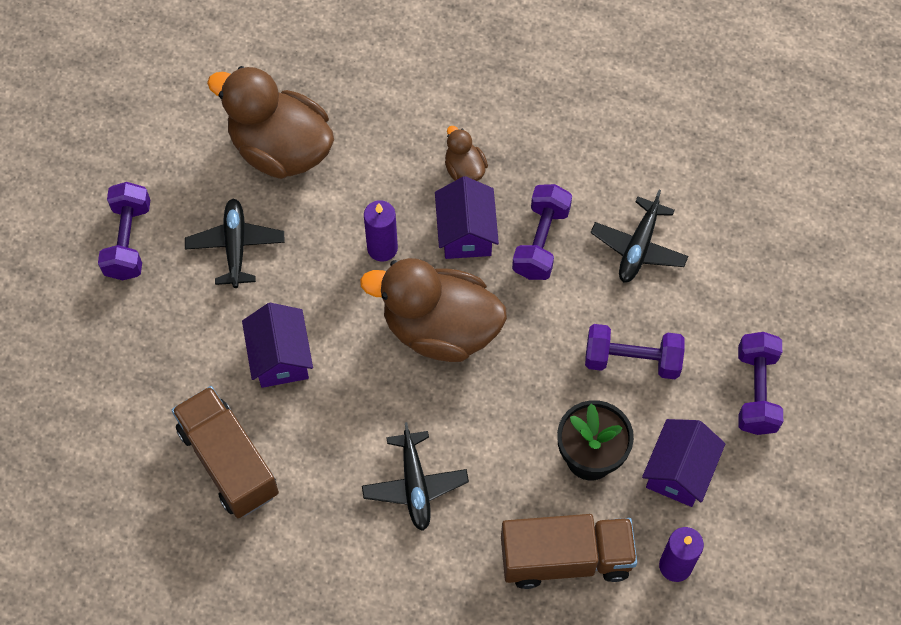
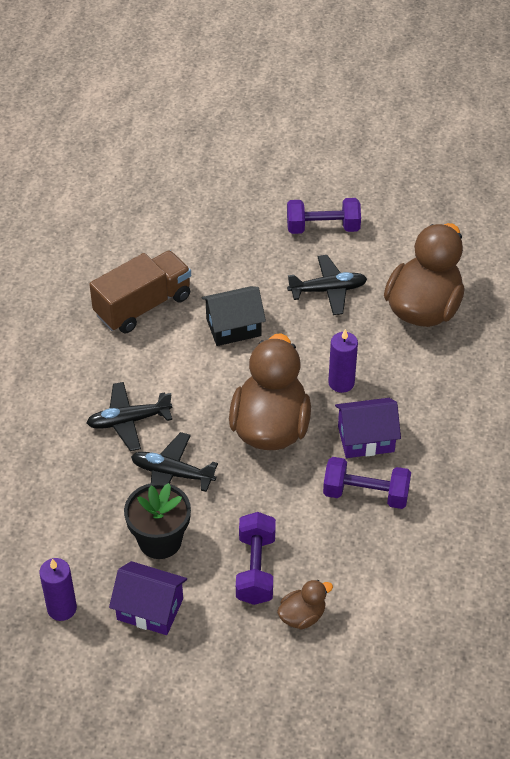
camera: 85 degrees right, 15 degrees down
(280, 357) = (233, 327): purple house -> black house
(464, 169) = (429, 433): brown duck -> brown duck (302, 616)
(565, 558) = (67, 527): brown truck -> none
(638, 247) = (372, 570): black plane -> black plane (172, 473)
(756, 391) = (233, 671): purple dumbbell -> none

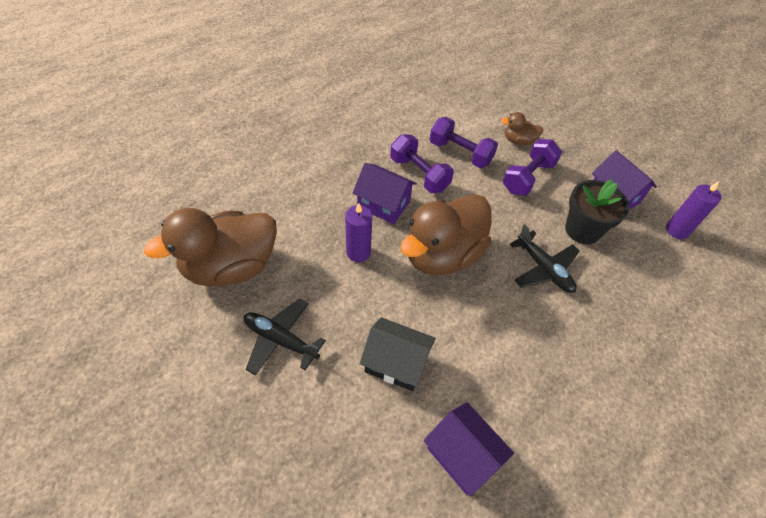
camera: 145 degrees left, 5 degrees up
(129, 421) = (553, 334): black plane -> none
(143, 306) = (462, 455): brown truck -> purple house
(323, 228) = (206, 417): purple dumbbell -> purple dumbbell (460, 153)

